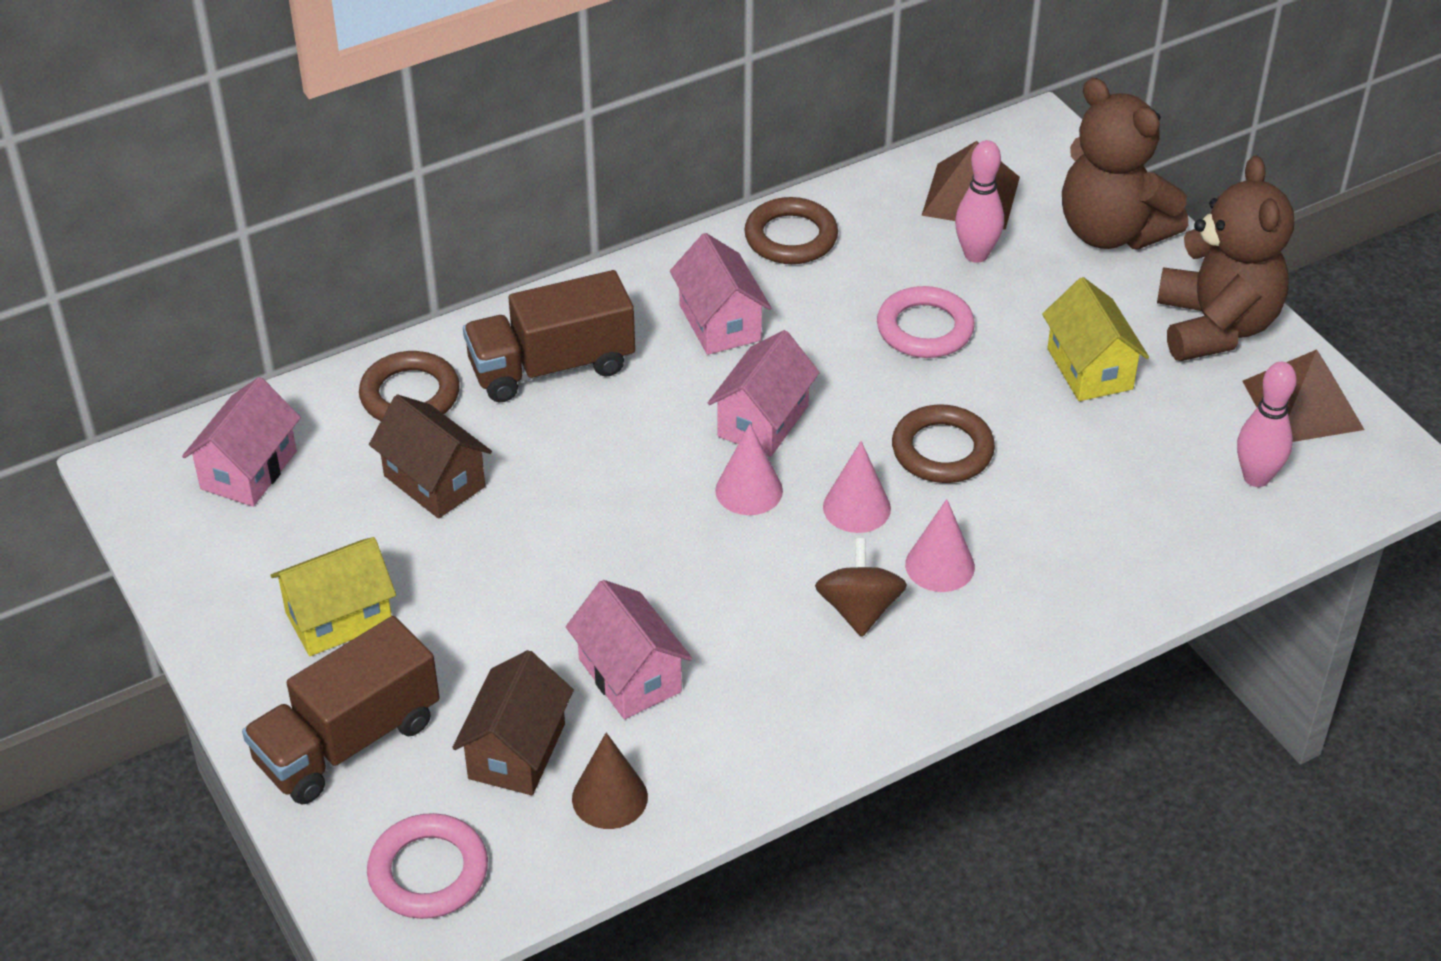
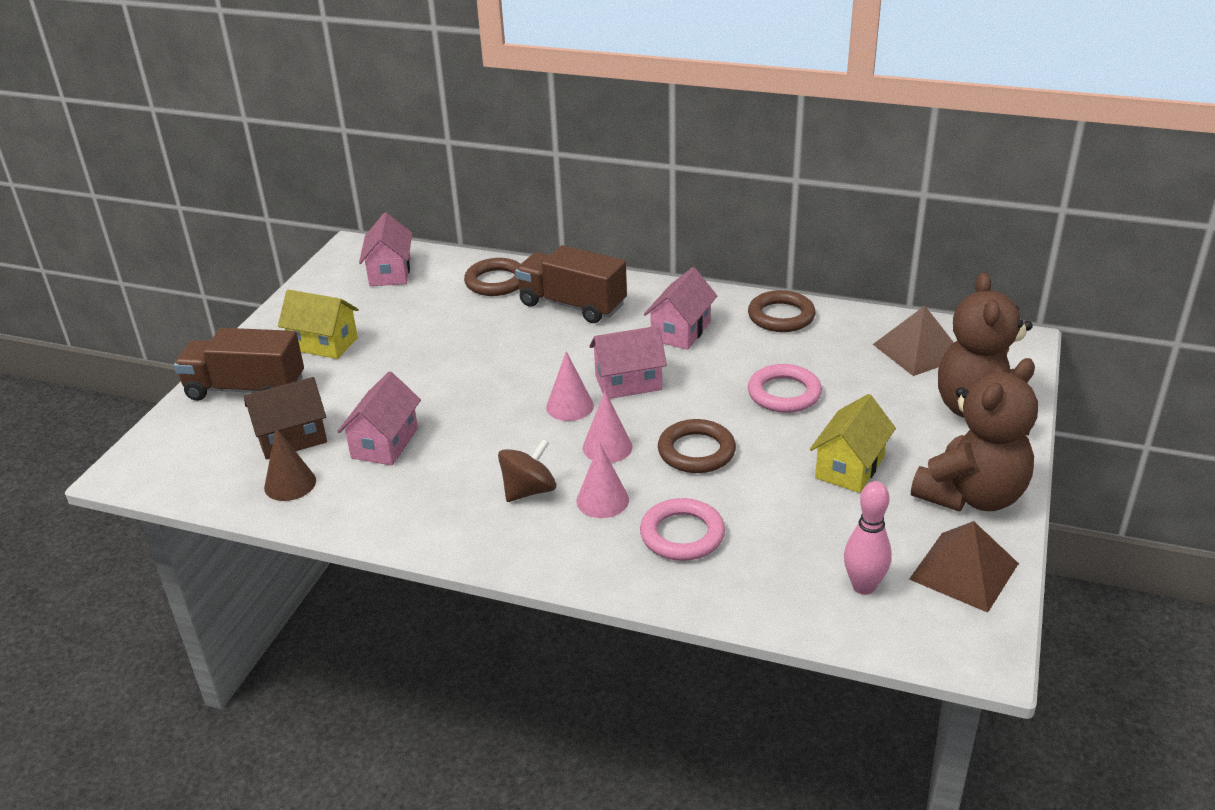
camera: 50 degrees right, 10 degrees down
(248, 470) = (390, 272): pink house -> pink house turned 75 degrees counterclockwise
(428, 872) = (182, 457): pink ring -> pink ring (682, 535)
(434, 481) = (447, 318): brown house -> none
(976, 254) = (874, 378): pink bowling pin -> none

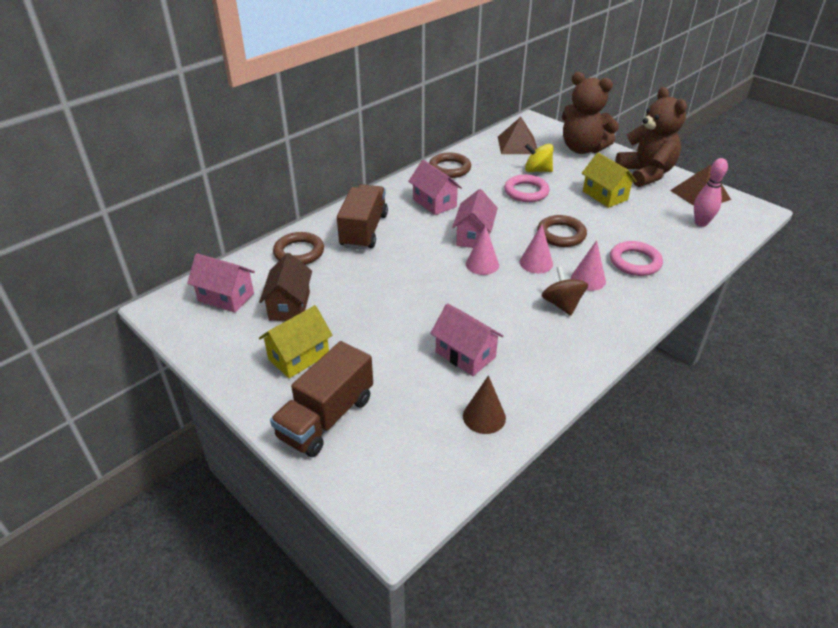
camera: 65 degrees left, 5 degrees up
(292, 438) = (423, 403): brown house -> brown house (289, 306)
(572, 305) = (364, 231): brown truck -> brown truck turned 135 degrees clockwise
(858, 387) = (537, 170): none -> yellow spinning top

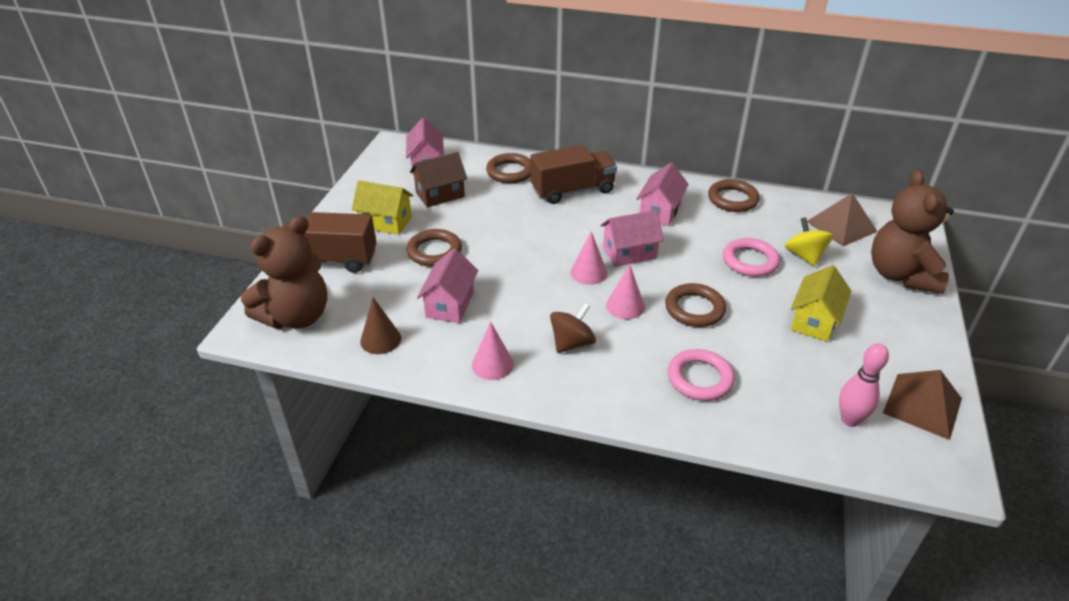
camera: 60 degrees right, 0 degrees up
(378, 339) = (434, 251): none -> brown ring
(588, 279) = (631, 350): pink cone -> pink cone (492, 364)
(646, 174) = (911, 343): brown teddy bear -> brown teddy bear (296, 316)

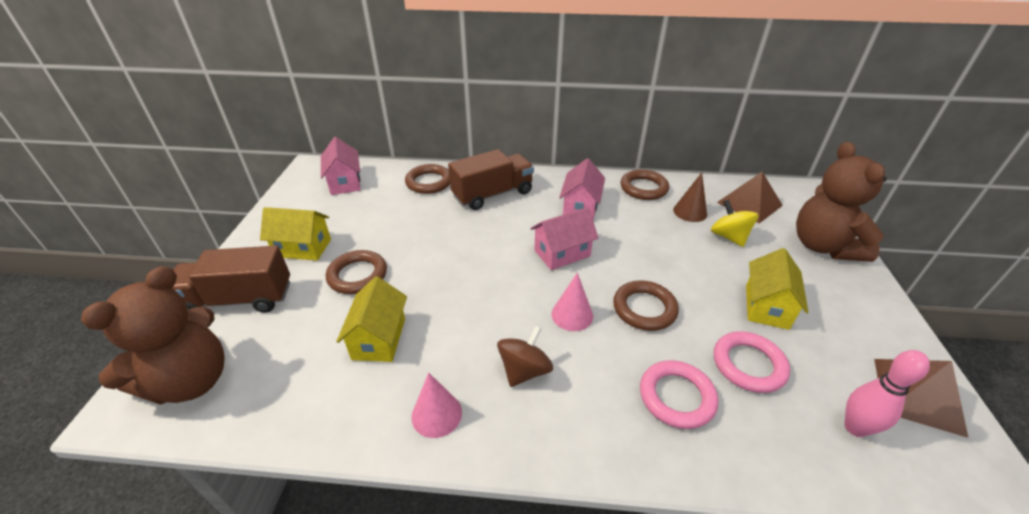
camera: 10 degrees left, 0 degrees up
(380, 339) = (297, 399): brown cone -> brown cone (690, 212)
(440, 195) = (360, 212): brown house -> none
(450, 304) = (379, 338): pink house -> yellow house
(588, 272) = (525, 280): pink cone -> none
(750, 261) = (680, 248): pink ring -> pink ring (748, 365)

